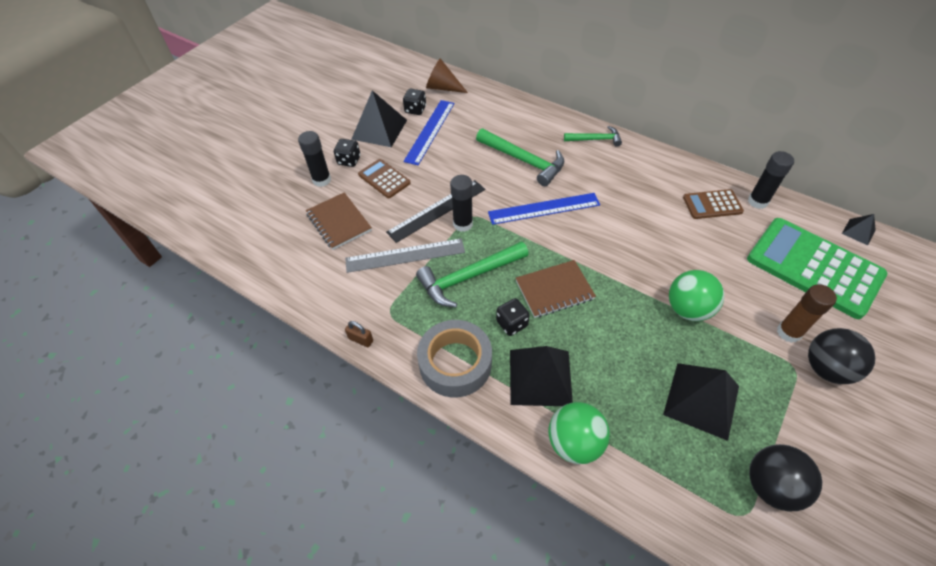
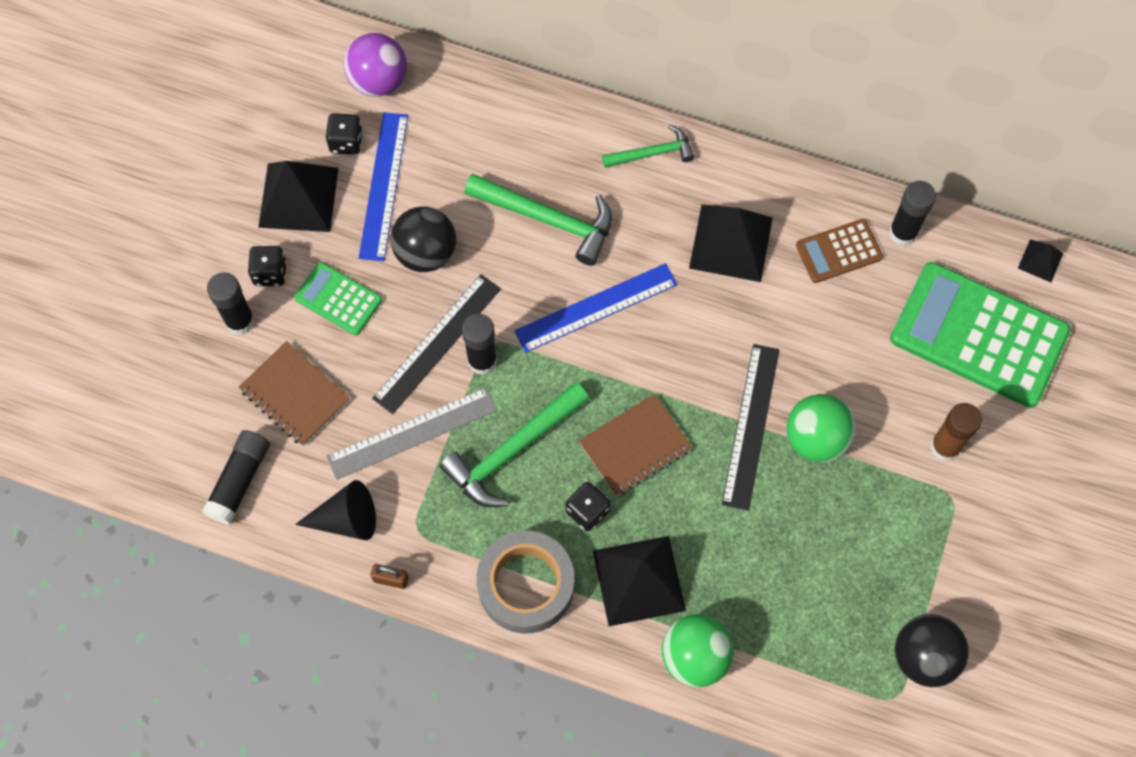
camera: 15 degrees left, 15 degrees up
(285, 262) = (239, 481): none -> black glue stick
(344, 297) = (347, 519): none -> black cone
(384, 179) = (338, 299): brown calculator -> green calculator
(442, 87) = (378, 81): brown cone -> purple ball
(640, 292) = (750, 426): none -> black ruler
(701, 400) = (840, 567): black pyramid -> black pyramid (730, 243)
(826, 368) = (990, 489): black ball -> black ball (426, 253)

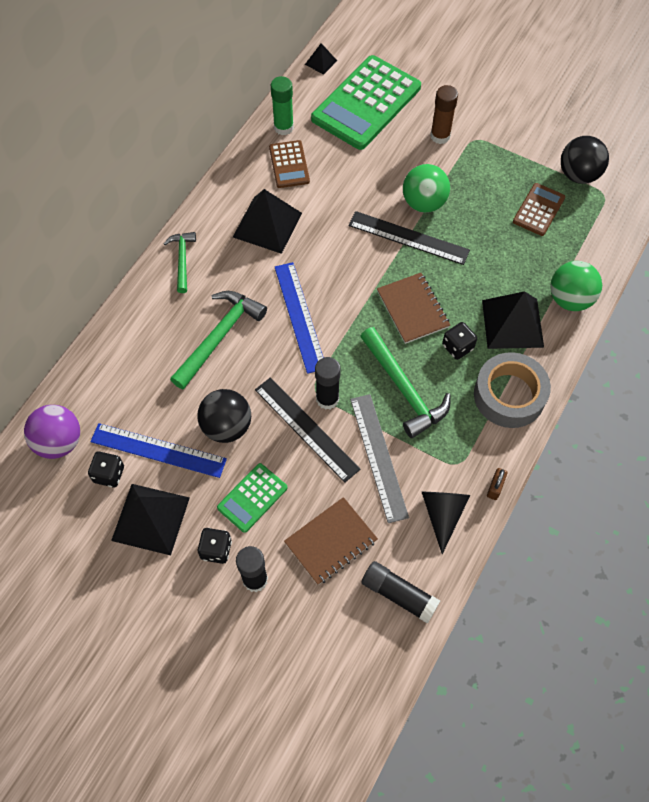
camera: 80 degrees left, 5 degrees down
(842, 601) = (538, 210): none -> brown calculator
(903, 232) = (283, 127): black glue stick -> green glue stick

